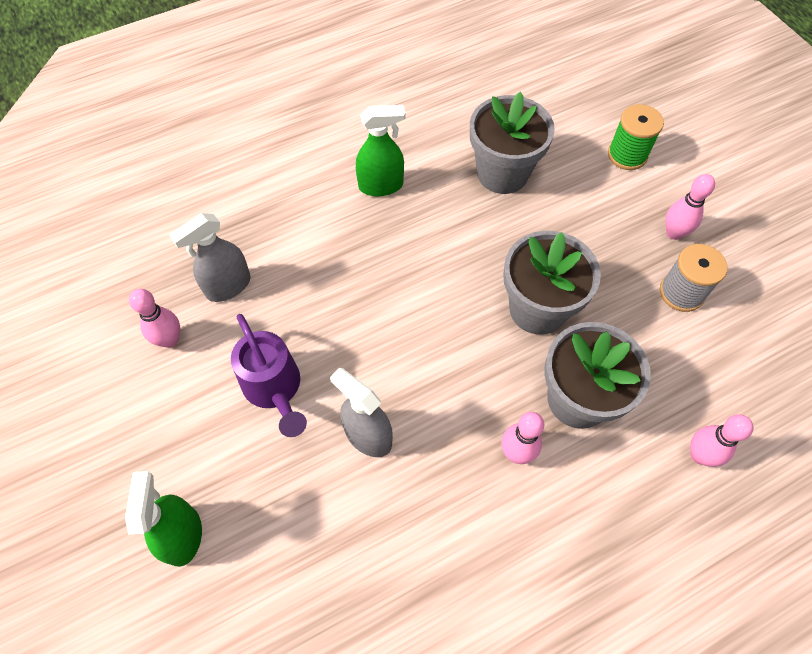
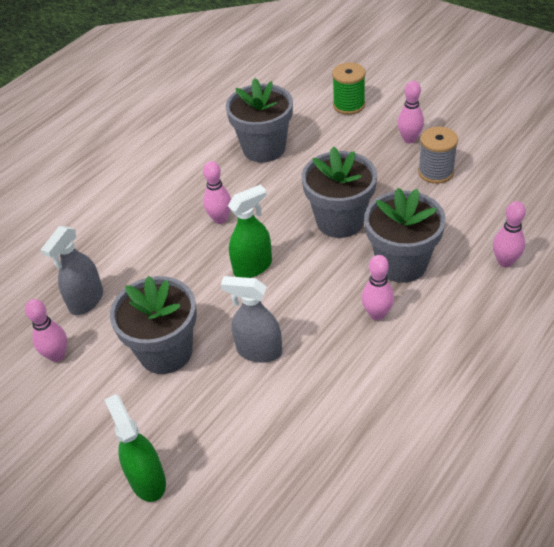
camera: 20 degrees left, 15 degrees down
(274, 388) = (166, 352): purple watering can -> grey flower pot
(381, 186) = (174, 189): green spray bottle -> green spray bottle (253, 267)
(410, 246) = (220, 219): none -> pink bowling pin

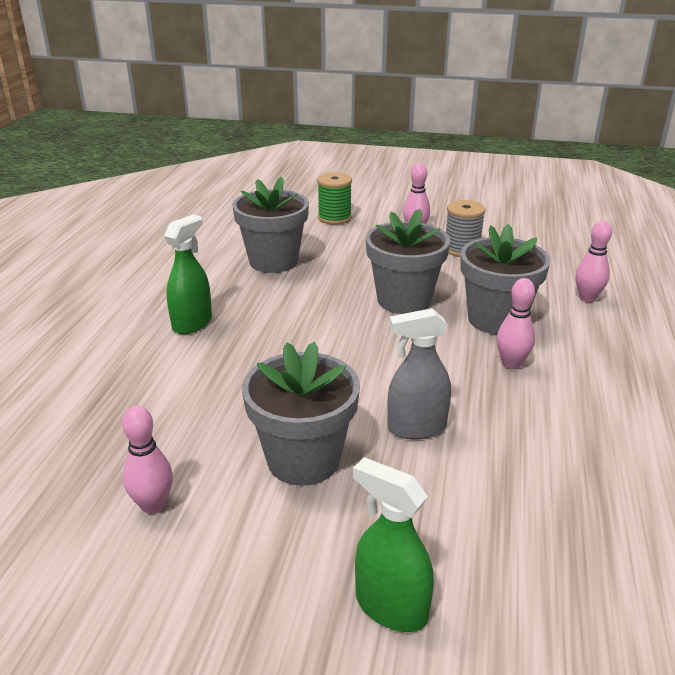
camera: 30 degrees left, 15 degrees down
(86, 301) = (155, 436): grey spray bottle -> none
(220, 219) = (271, 324): pink bowling pin -> none
(253, 267) = (344, 356): green spray bottle -> green spray bottle (192, 323)

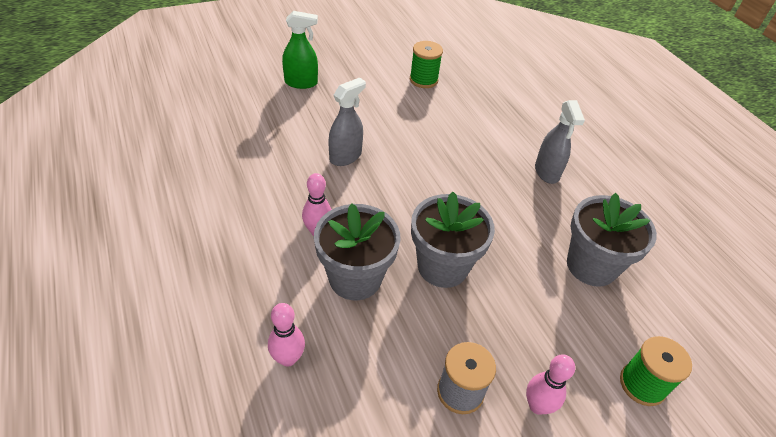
camera: 140 degrees right, 15 degrees up
(153, 505) = (423, 80): pink bowling pin -> green spool
(192, 323) = (547, 172): green spray bottle -> grey spray bottle
(303, 459) = (385, 119): grey flower pot -> none

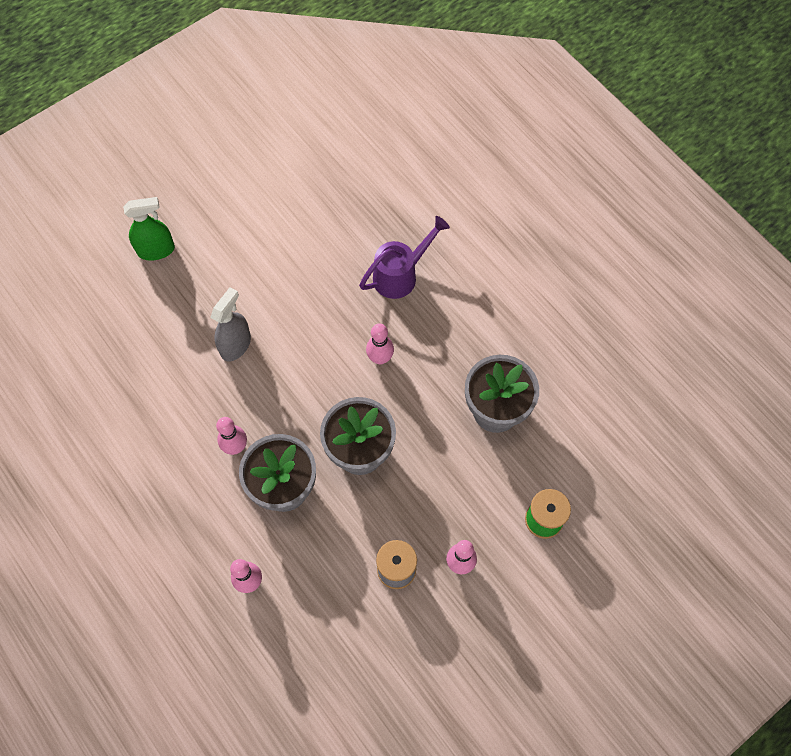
camera: 10 degrees left, 20 degrees up
(423, 80) = (291, 202): green spool -> none
(478, 197) = (380, 358): none -> pink bowling pin
(508, 144) = (400, 275): none -> purple watering can
(547, 172) = (444, 304): grey spray bottle -> none

